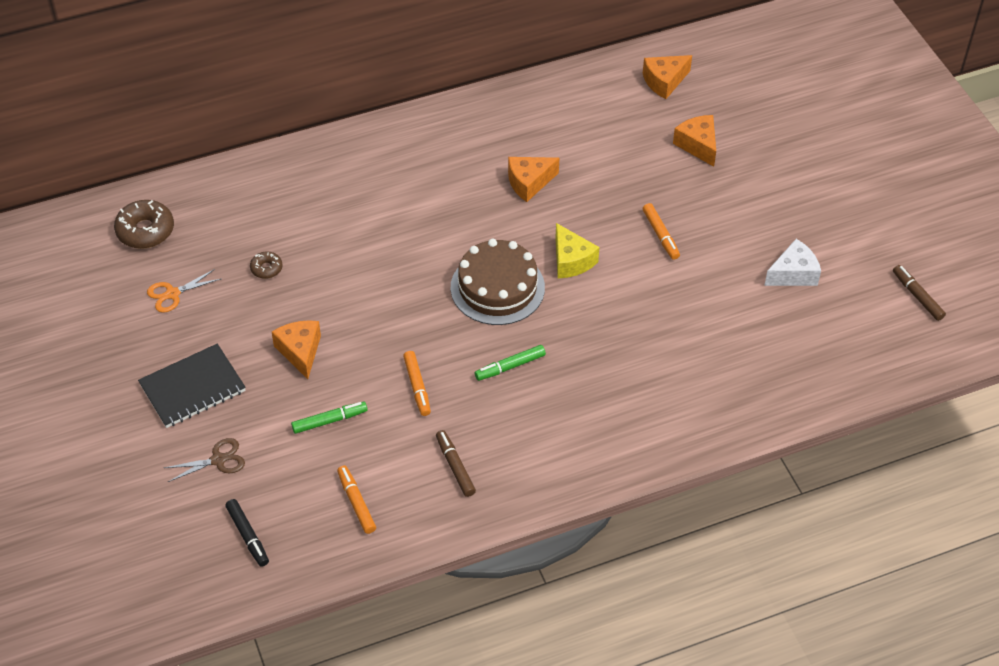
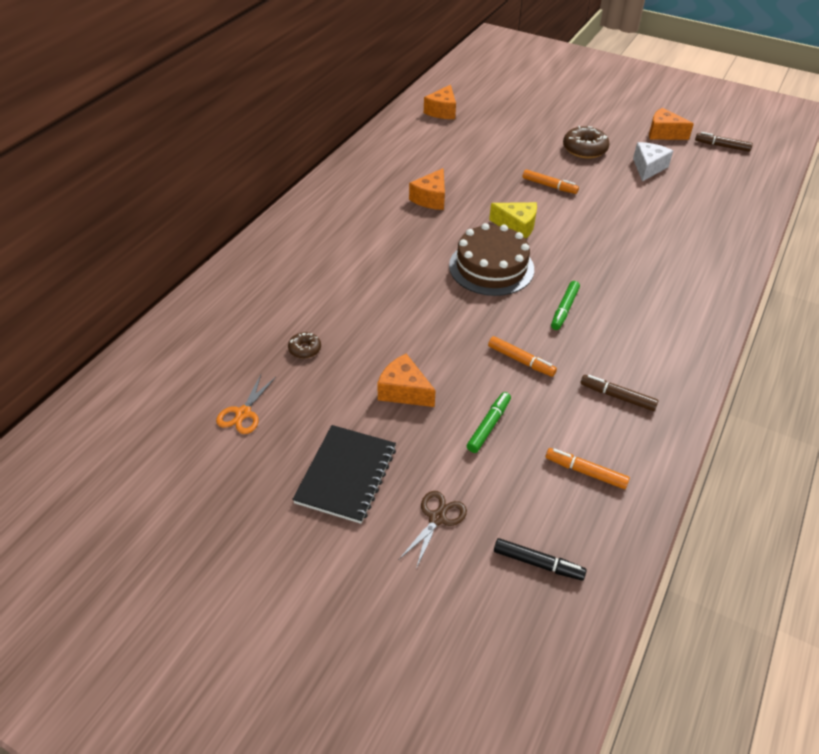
camera: 40 degrees left, 5 degrees down
(145, 230) = (163, 380): brown donut -> brown donut (584, 149)
(698, 145) = (505, 132): orange cheese -> orange cheese (663, 133)

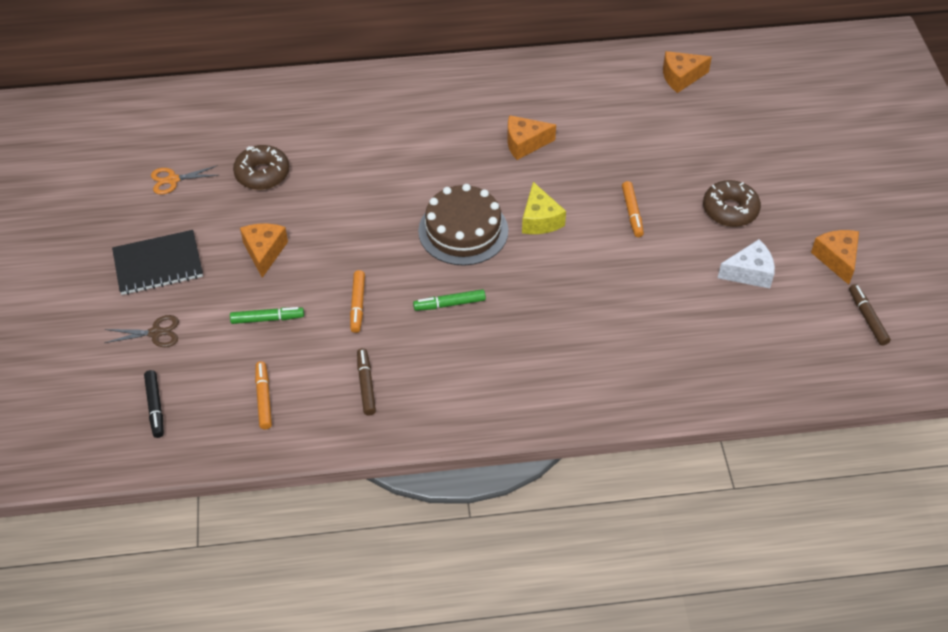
camera: 55 degrees right, 5 degrees up
(305, 349) = (262, 174): brown donut -> brown donut, size x1.85

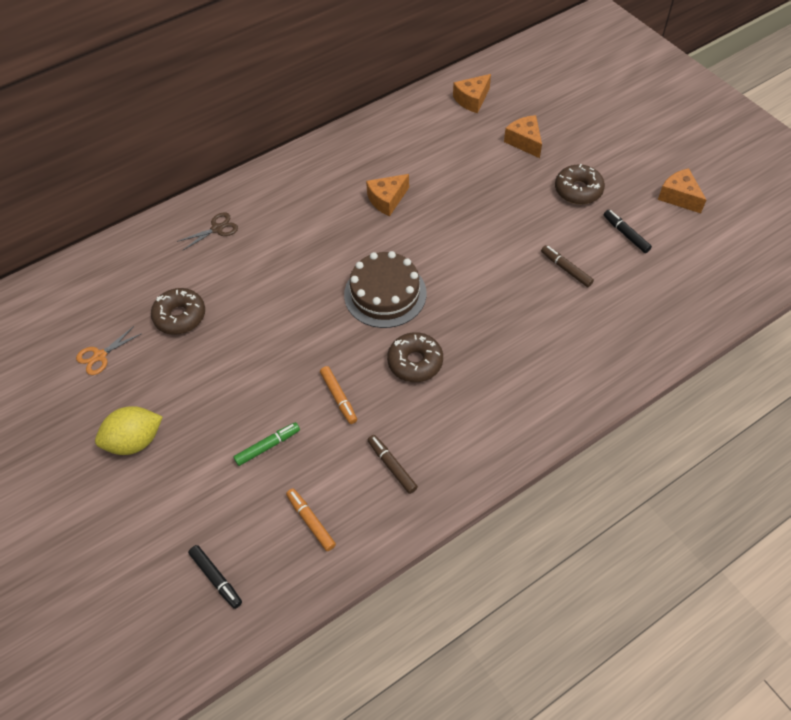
camera: 25 degrees left, 5 degrees up
(156, 333) = (172, 507): brown scissors -> brown scissors (217, 229)
(158, 265) = (135, 441): black notebook -> yellow lemon
(264, 252) = (226, 386): orange cheese -> orange cheese (524, 142)
(449, 304) = (415, 362): green marker -> brown donut
(540, 220) = (441, 258): yellow cheese -> none
(632, 213) = (507, 223): orange marker -> none
(749, 273) = (625, 234): white cheese -> black marker
(867, 318) = (731, 233): brown marker -> brown marker (566, 269)

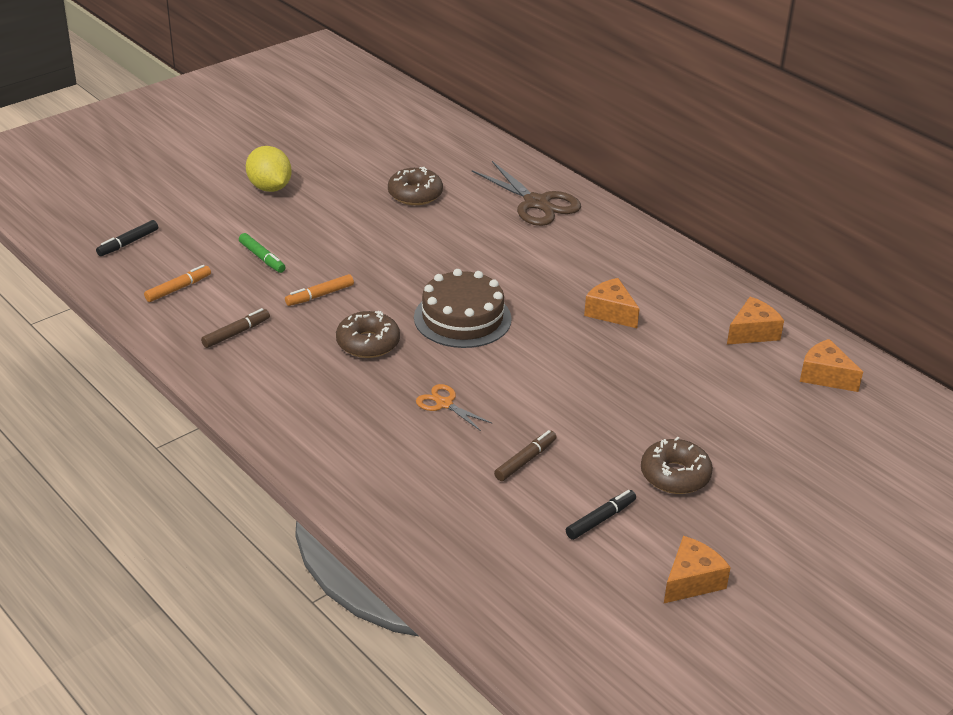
camera: 80 degrees right, 20 degrees down
(100, 356) = (363, 159): orange scissors -> orange scissors (444, 404)
(217, 229) = (536, 203): brown scissors -> brown scissors, size x1.88
(524, 142) = (757, 425): orange cheese -> orange cheese (752, 332)

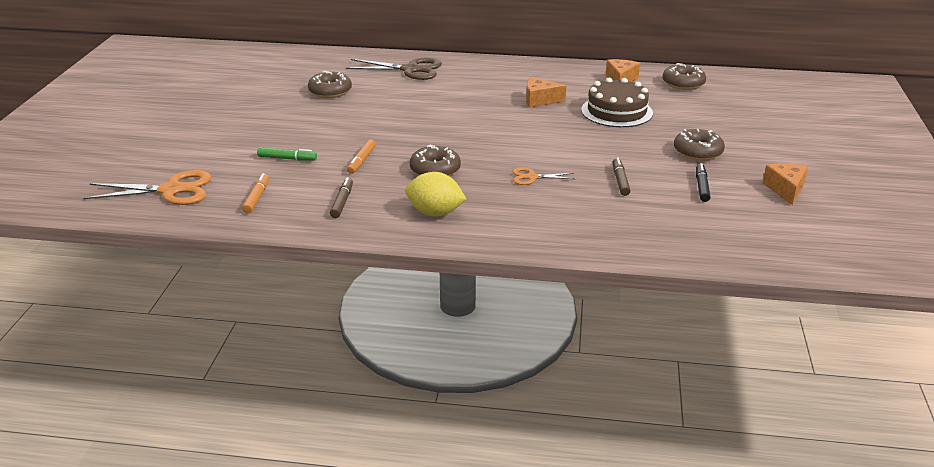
camera: 40 degrees left, 5 degrees down
(128, 243) = (171, 190): black marker -> orange scissors
(269, 188) = (225, 123): yellow lemon -> yellow lemon (435, 213)
(462, 318) = (467, 135): brown cake -> brown cake (616, 111)
(825, 376) = (683, 83): orange cheese -> brown donut

